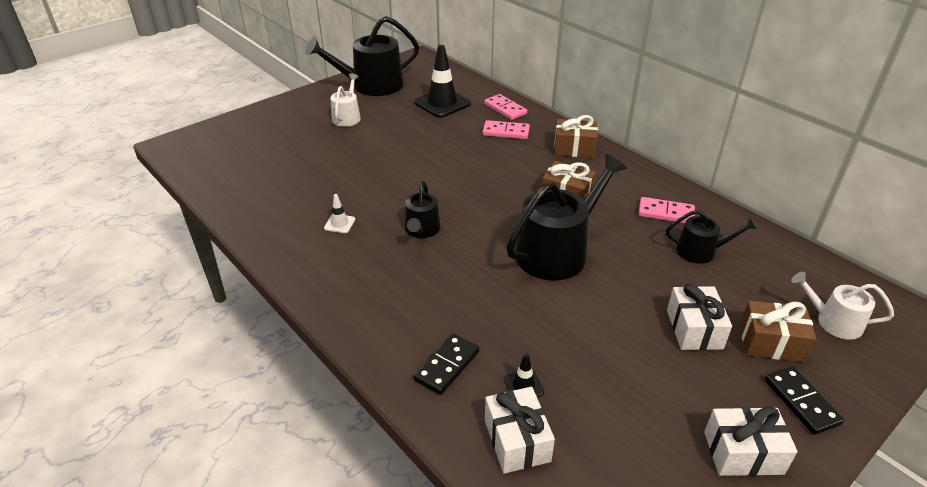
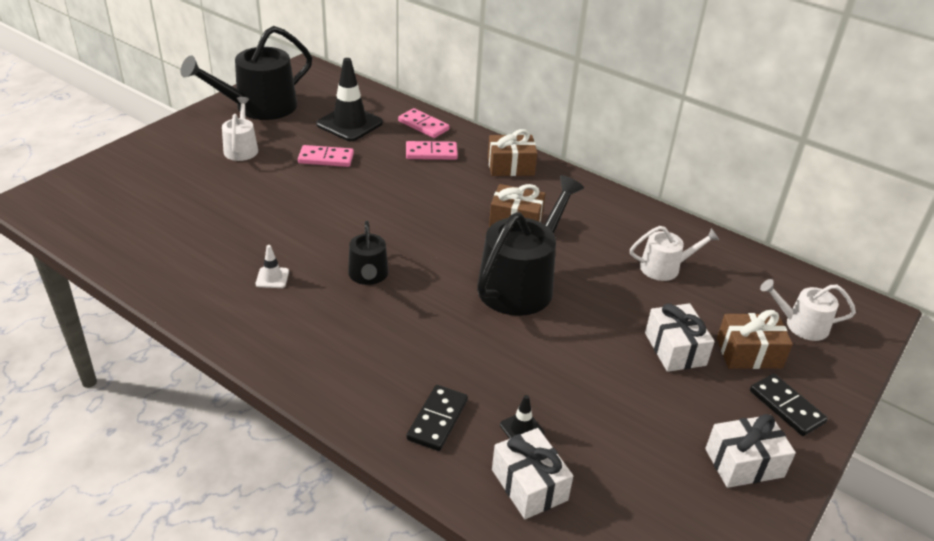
camera: 15 degrees left, 0 degrees up
(666, 213) = (621, 230): pink domino -> pink domino (326, 158)
(701, 251) = (665, 267): black watering can -> white watering can

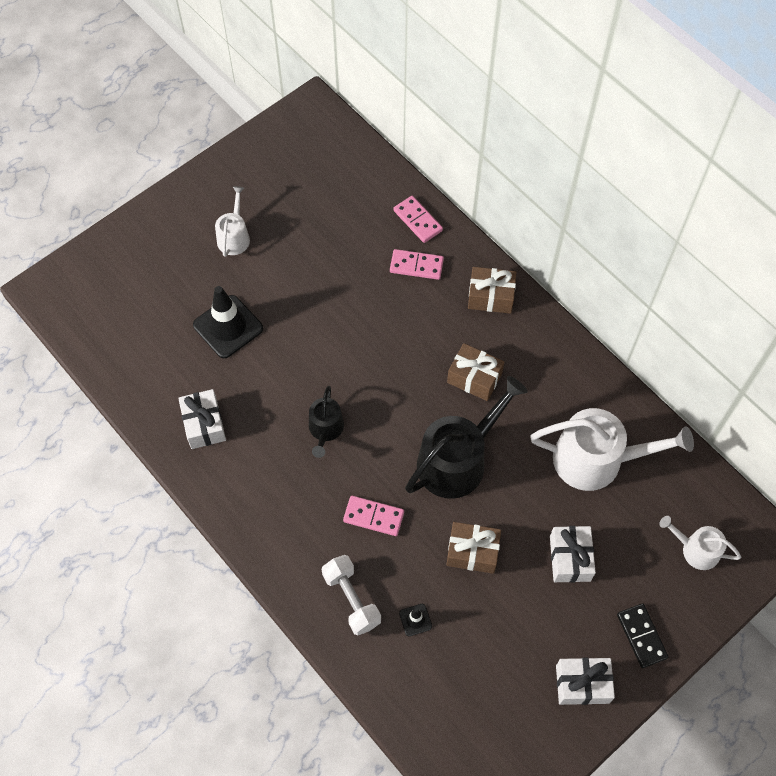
camera: 15 degrees right, 25 degrees up
(259, 107) = (258, 171): black watering can -> none
(272, 278) = (243, 420): white traffic cone -> none
(326, 158) = (312, 262): pink domino -> pink domino (373, 516)
(349, 124) = (344, 209): black traffic cone -> black traffic cone (228, 327)
(437, 420) = (351, 599): black domino -> white dumbbell
(529, 485) = (407, 673): white gift -> white gift (204, 424)
(665, 267) = (597, 459): white watering can -> white watering can, size x1.87
(749, 353) = (634, 574): brown gift -> brown gift (472, 552)

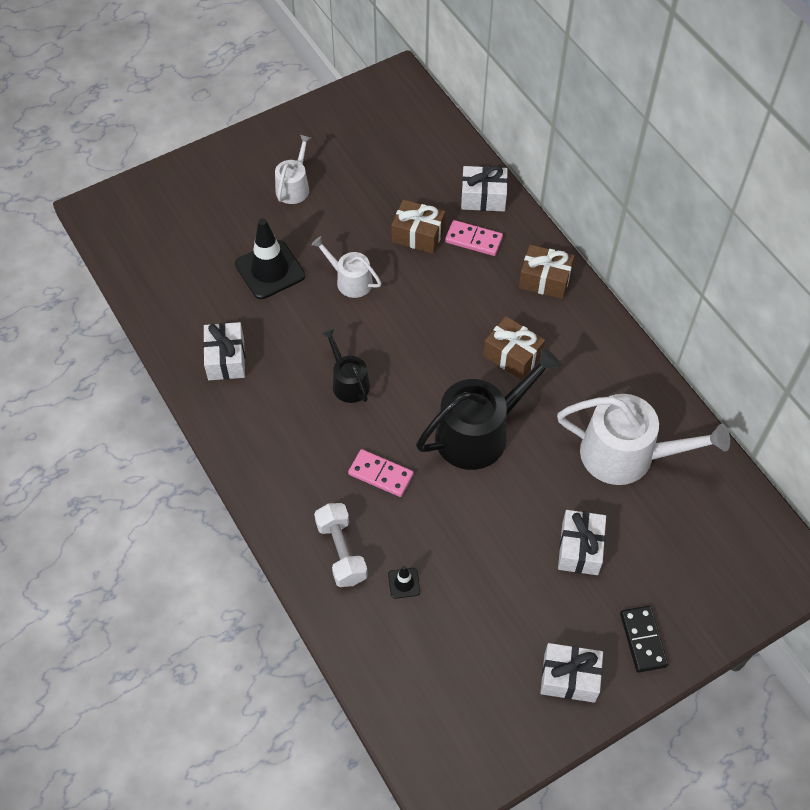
camera: 10 degrees right, 5 degrees down
(325, 429) = (348, 382): black watering can -> black watering can turned 135 degrees clockwise
(417, 220) = (483, 197): pink domino -> white gift
(472, 552) = (477, 525): brown gift -> brown gift (418, 235)
(696, 549) = (718, 562): white watering can -> white watering can (350, 280)

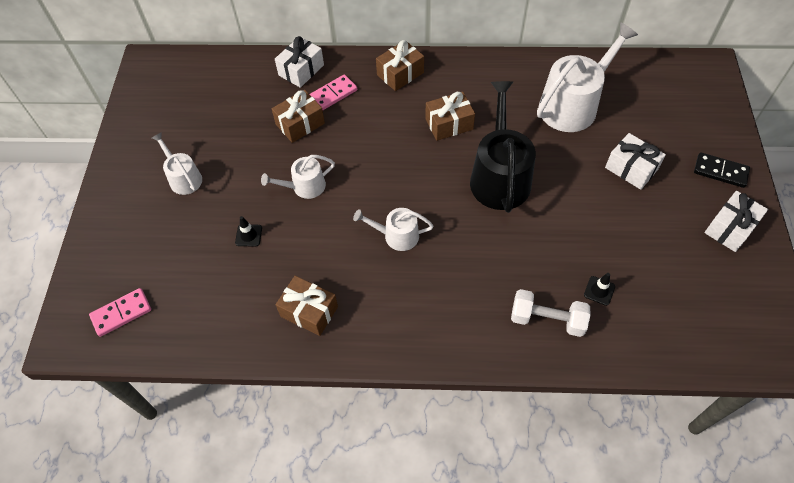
camera: 55 degrees left, 0 degrees up
(226, 359) = (309, 311): white gift -> brown gift
(270, 270) = (248, 235): black traffic cone -> black traffic cone, size x0.46
(348, 382) = (396, 236): black watering can -> white watering can
(381, 474) = (494, 257): pink domino -> pink domino (121, 313)

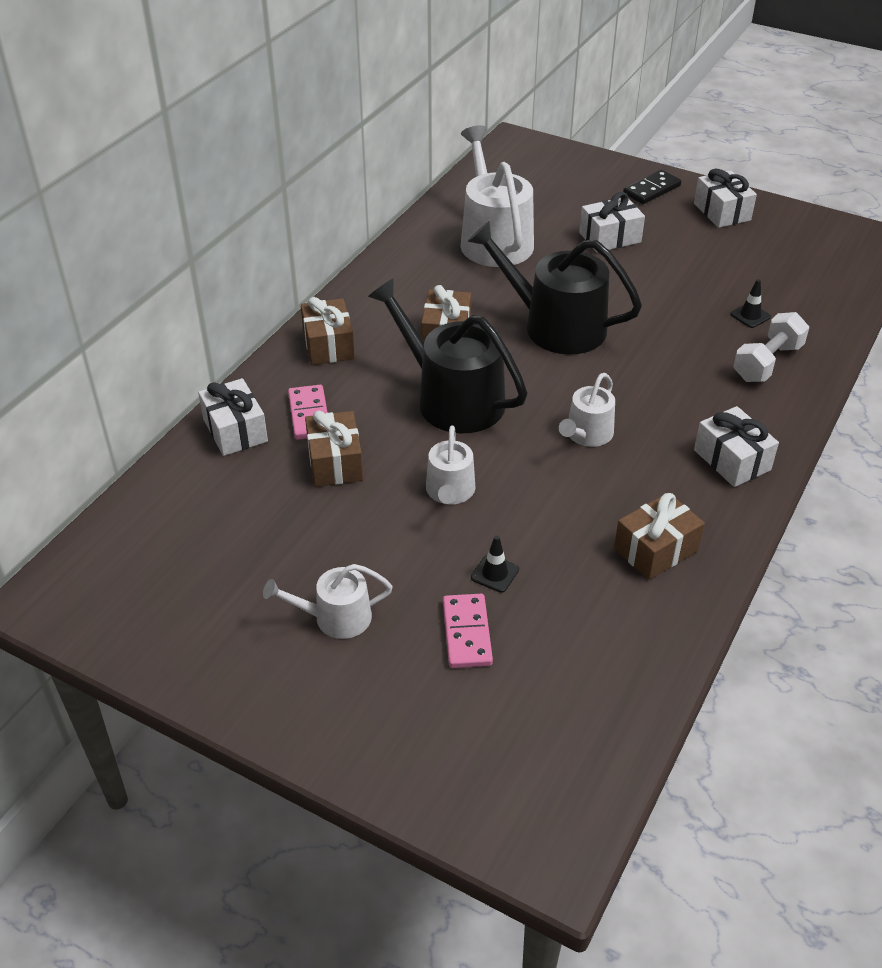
camera: 65 degrees left, 15 degrees down
(121, 313) = (545, 762): pink domino -> pink domino (466, 633)
(388, 153) = (452, 398): none -> black watering can
(420, 329) = (732, 460): none -> white gift

